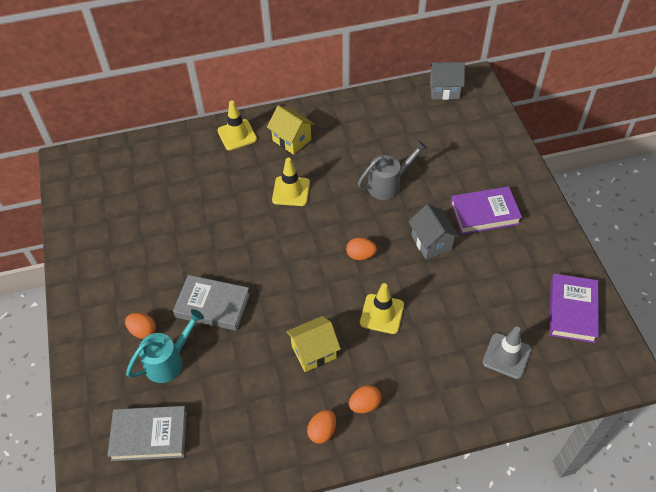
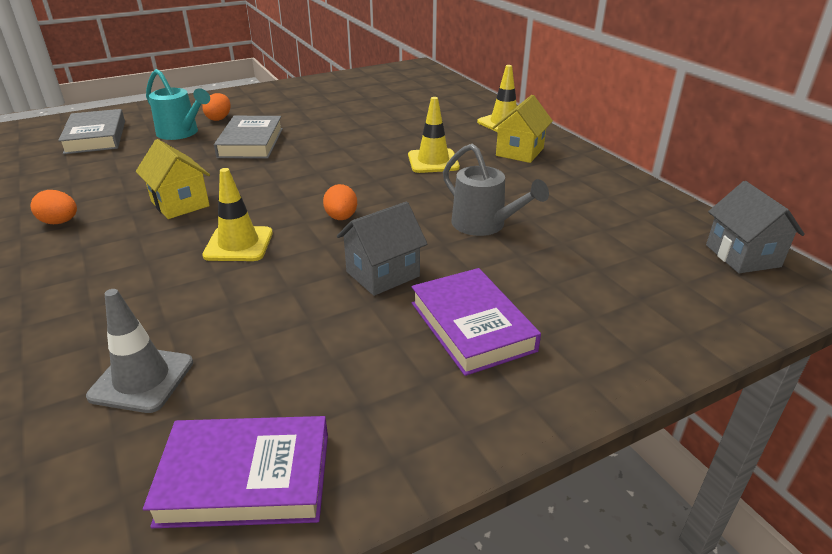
camera: 75 degrees right, 20 degrees down
(364, 404) = (88, 247): orange egg -> none

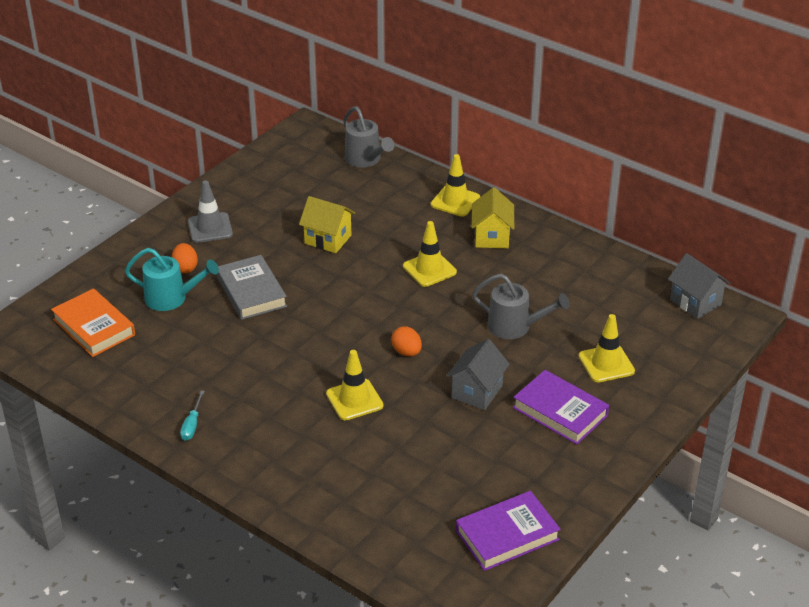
camera: 25 degrees left, 5 degrees up
(60, 222) = (192, 425): orange egg -> turquoise screwdriver
(96, 137) = (94, 327): grey book -> orange book
(142, 379) = (397, 510): grey traffic cone -> grey traffic cone (210, 228)
(180, 204) = (267, 378): yellow house -> yellow house (328, 239)
(446, 88) = (366, 160): none -> grey watering can
(576, 289) = (606, 364): none -> yellow traffic cone

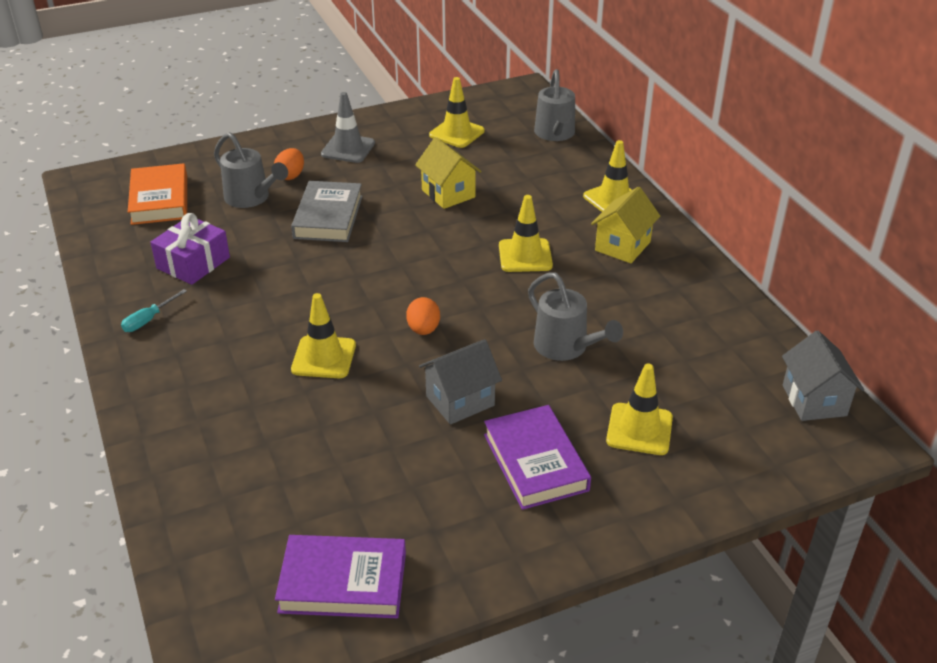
camera: 30 degrees right, 0 degrees up
(172, 298) = (251, 198): turquoise watering can -> grey watering can
(180, 368) = (193, 263): none -> purple gift
(287, 184) = (457, 133): none -> yellow traffic cone

